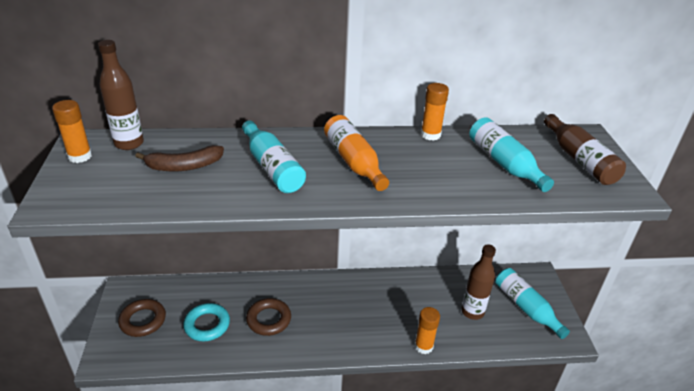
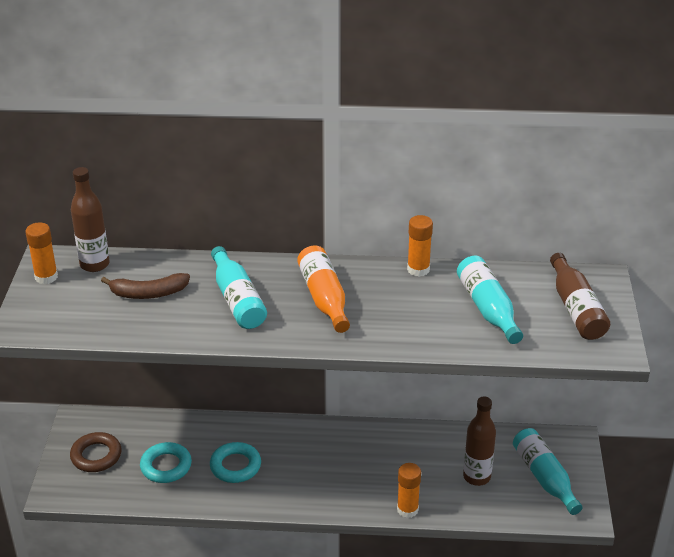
camera: 10 degrees right, 0 degrees up
(269, 319) = (235, 466): brown ring -> turquoise ring

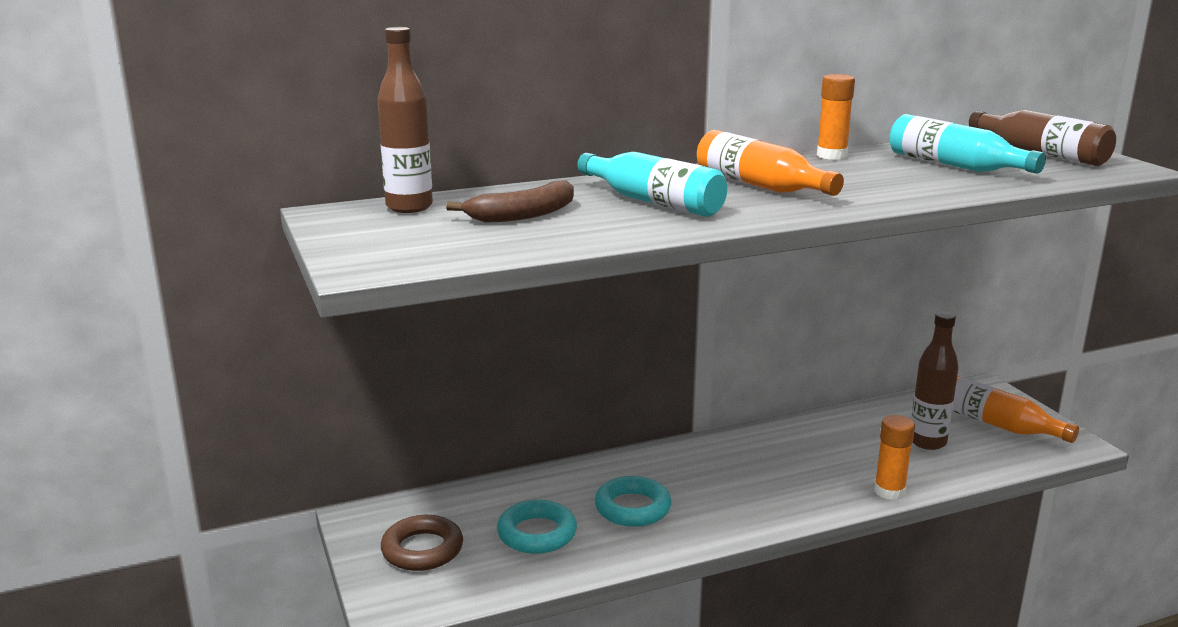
camera: 25 degrees left, 15 degrees down
(46, 277) = (347, 225): orange glue stick -> none
(544, 477) = (996, 424): turquoise bottle -> orange bottle

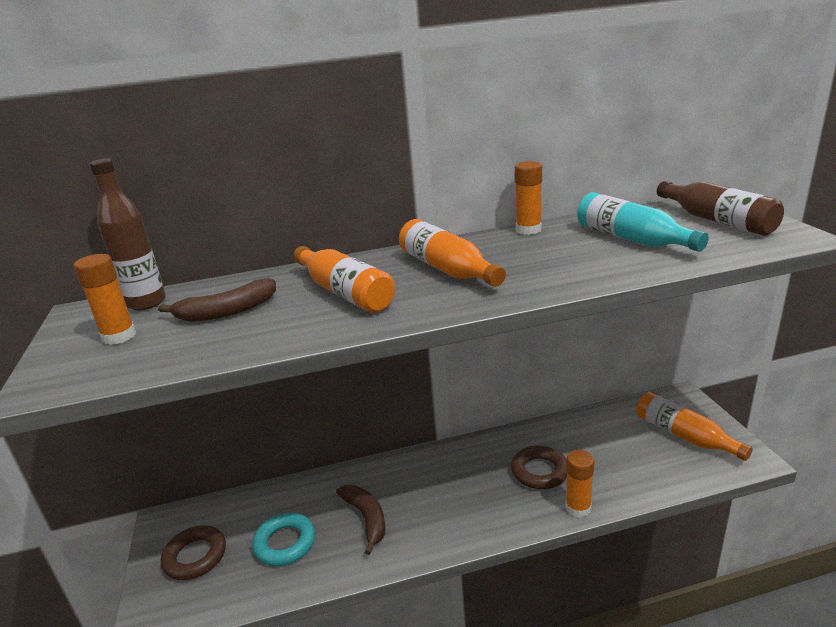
camera: 10 degrees right, 5 degrees up
(408, 233) = (119, 336): none -> orange glue stick
(632, 508) = (366, 518): turquoise ring -> brown banana
(653, 202) = (345, 292): turquoise bottle -> orange bottle
(833, 460) = (539, 471): none -> brown ring
(927, 442) = (622, 454): brown bottle -> none

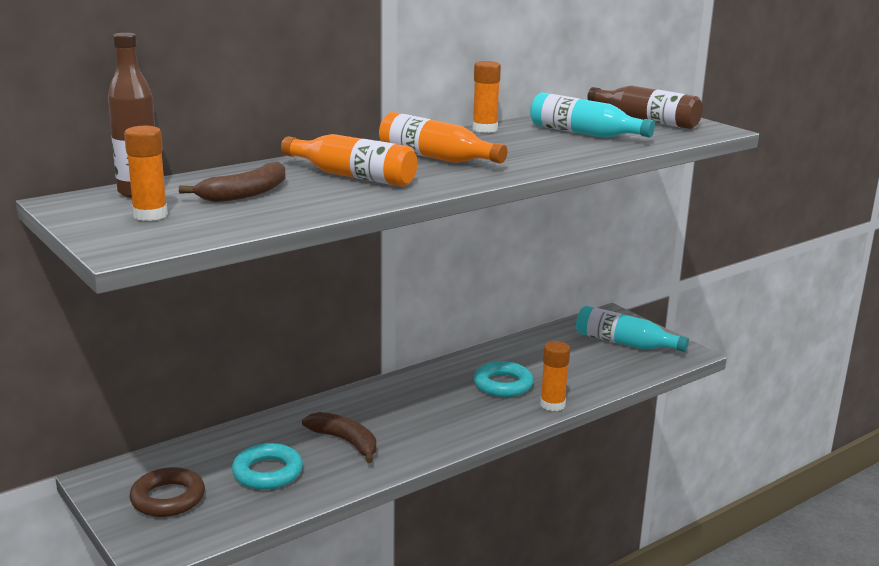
camera: 25 degrees left, 5 degrees down
(539, 471) = (503, 384): brown ring -> turquoise ring
(684, 435) = (624, 343): orange bottle -> turquoise bottle

